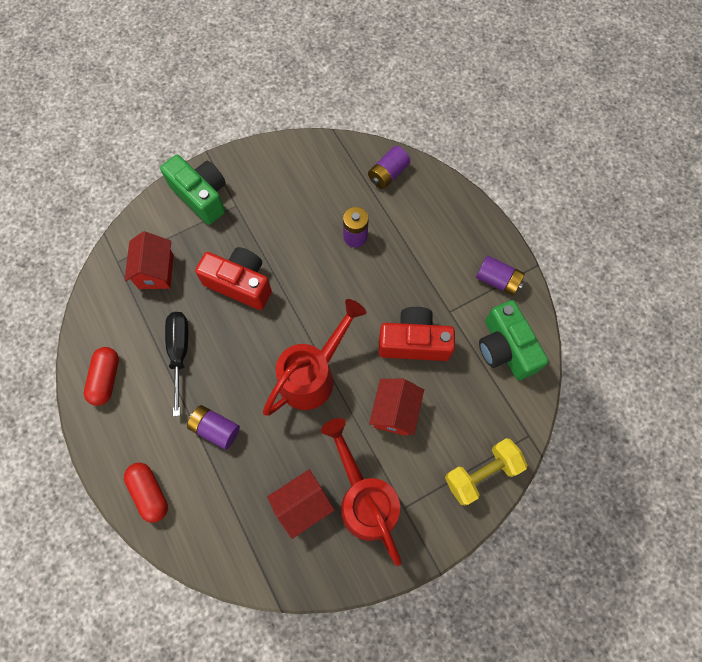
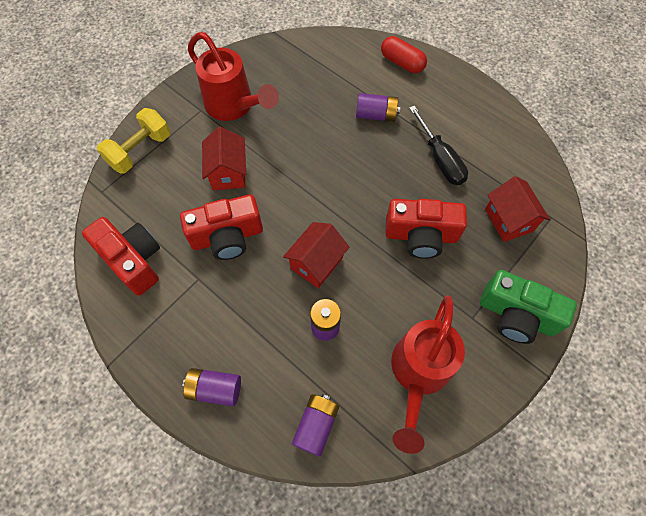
camera: 160 degrees right, 5 degrees down
(106, 379) = (488, 121): red capsule -> none
(303, 505) = (282, 89): red house -> red house (316, 263)
(313, 375) = (313, 179): red watering can -> red watering can (418, 374)
(497, 280) = (152, 330): purple battery -> purple battery (215, 389)
(505, 348) = (133, 260): green camera -> red camera

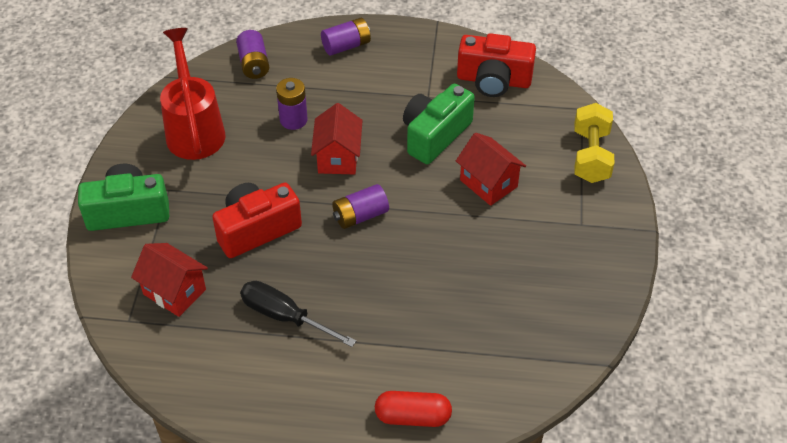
camera: 145 degrees right, 15 degrees down
(227, 237) = (434, 135): red camera -> green camera
(234, 106) = (552, 247): red watering can -> none
(376, 115) = (391, 327): purple battery -> purple battery (360, 216)

